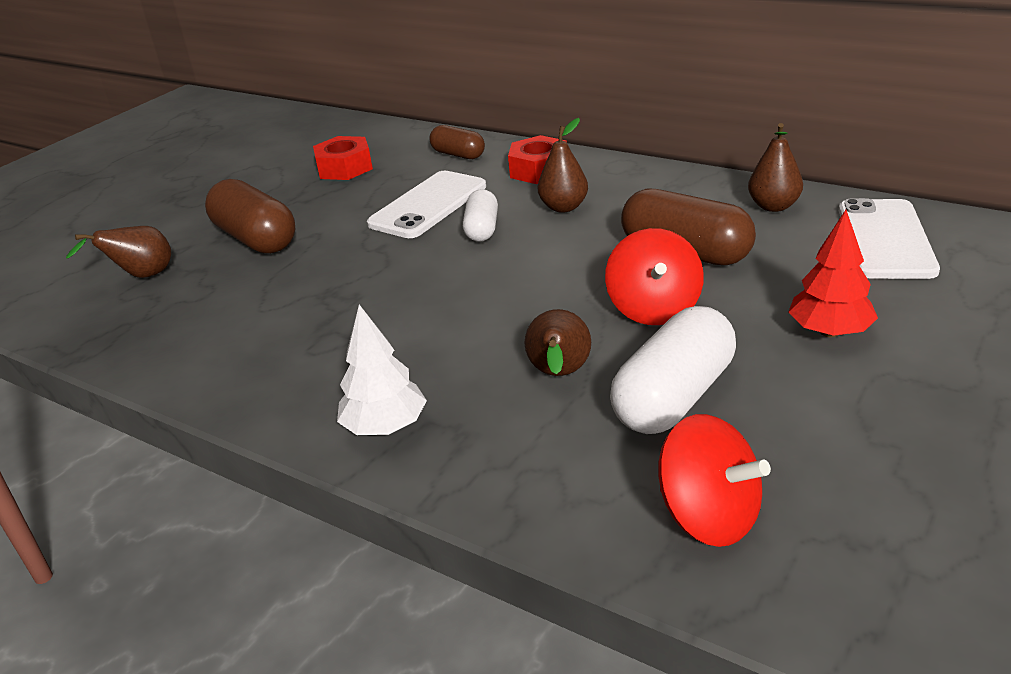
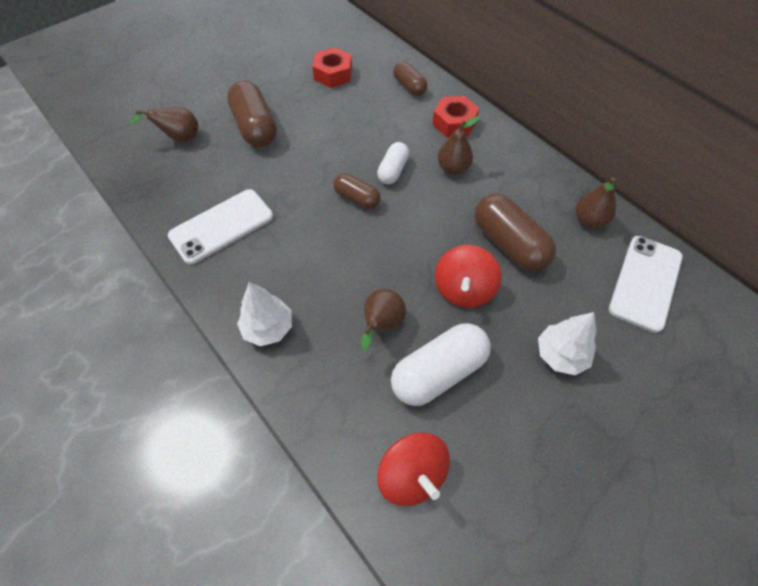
camera: 15 degrees right, 25 degrees up
(428, 205) = (370, 133): white phone -> white phone (221, 226)
(446, 266) = (357, 198): none -> brown capsule
(829, 332) = (560, 355): red tree -> white tree

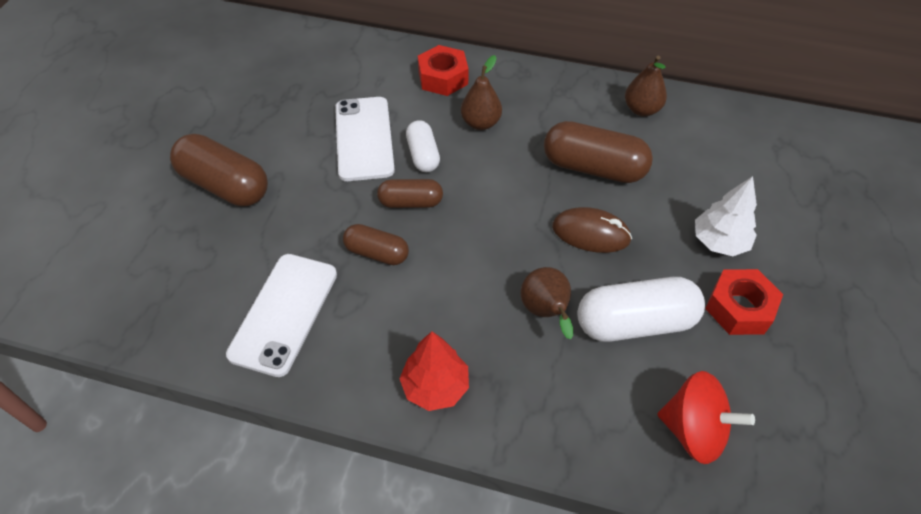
camera: 35 degrees left, 5 degrees down
(179, 138) = (137, 244): brown pear -> none
(268, 328) = (435, 387): white tree -> red tree
(333, 74) = (267, 85): red nut -> red nut (739, 308)
(409, 87) = (364, 62): brown capsule -> brown capsule (377, 253)
(438, 372) = (635, 322): white capsule -> white capsule turned 60 degrees clockwise
(463, 290) = (591, 233): red spinning top -> brown mouse
(645, 283) = (730, 140): white phone -> white phone (364, 138)

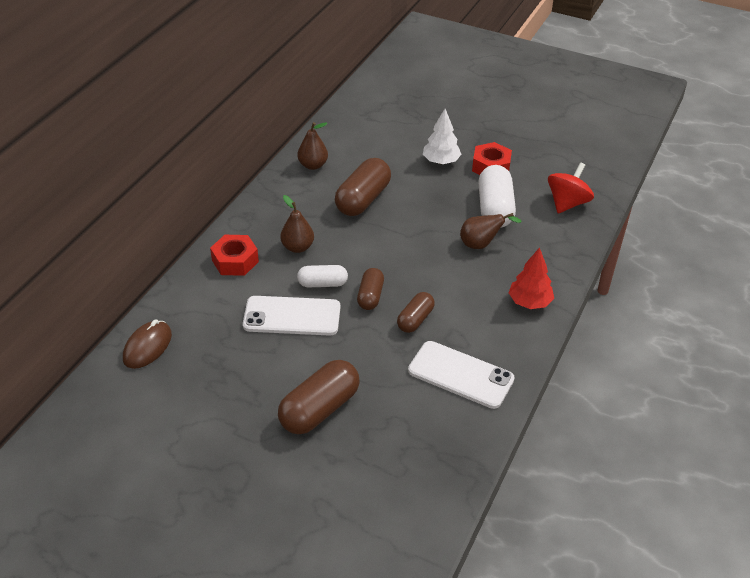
camera: 80 degrees left, 10 degrees down
(591, 233) = (421, 212): brown mouse -> brown mouse (147, 347)

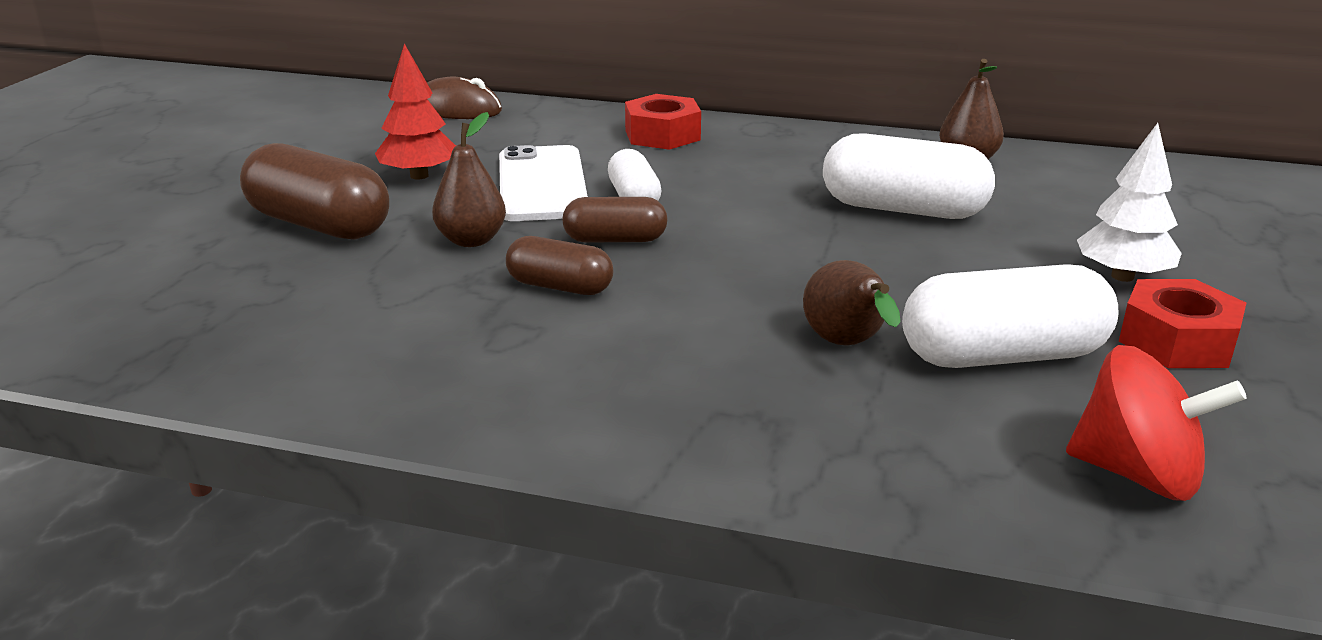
camera: 80 degrees right, 15 degrees down
(297, 247) = (722, 171): brown pear -> brown pear (471, 240)
(363, 199) = (903, 209): brown capsule -> white capsule
(460, 375) = (400, 346): white phone -> none
(529, 302) = (661, 424): red tree -> red tree (419, 176)

